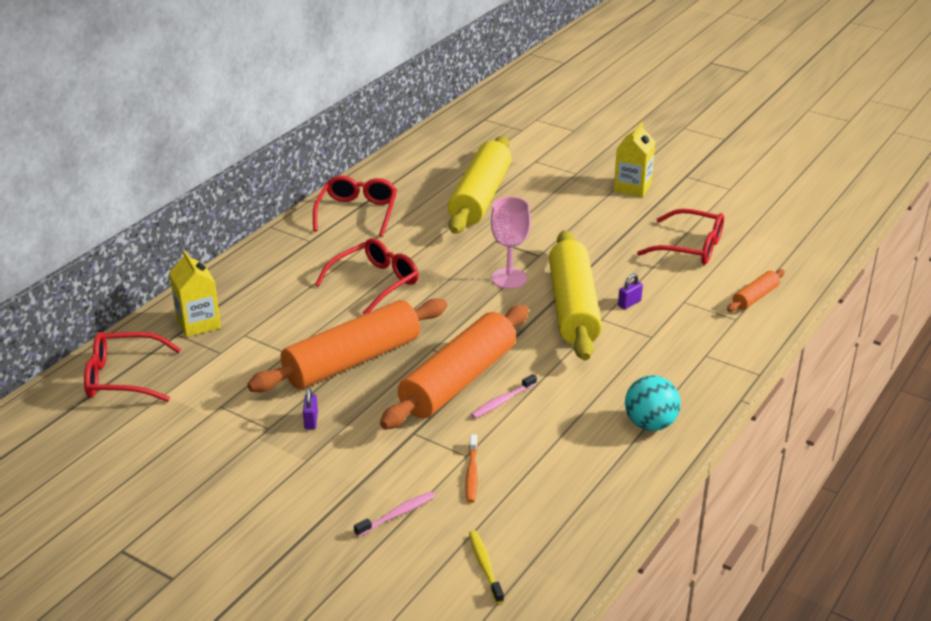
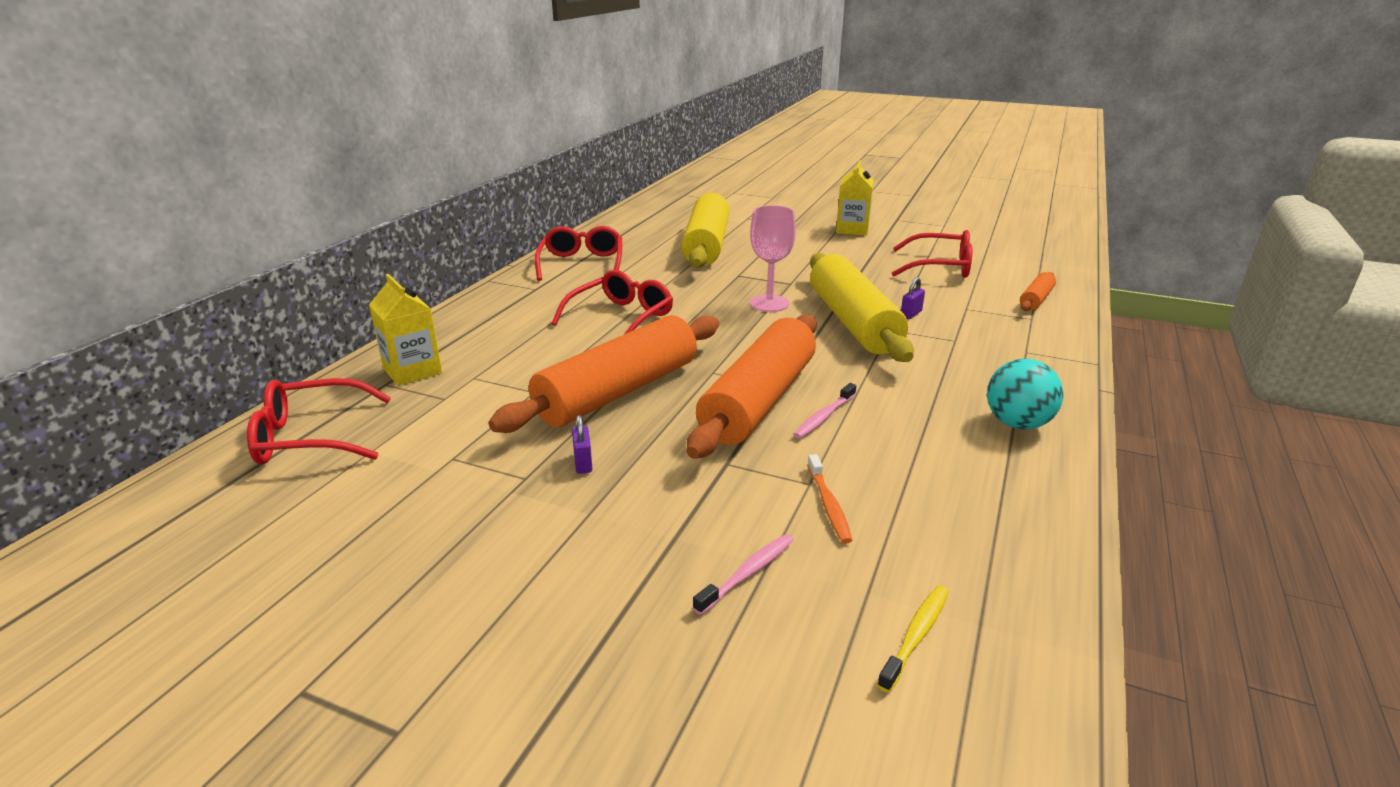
camera: 10 degrees left, 5 degrees down
(485, 566) = (916, 636): yellow toothbrush -> yellow toothbrush turned 60 degrees clockwise

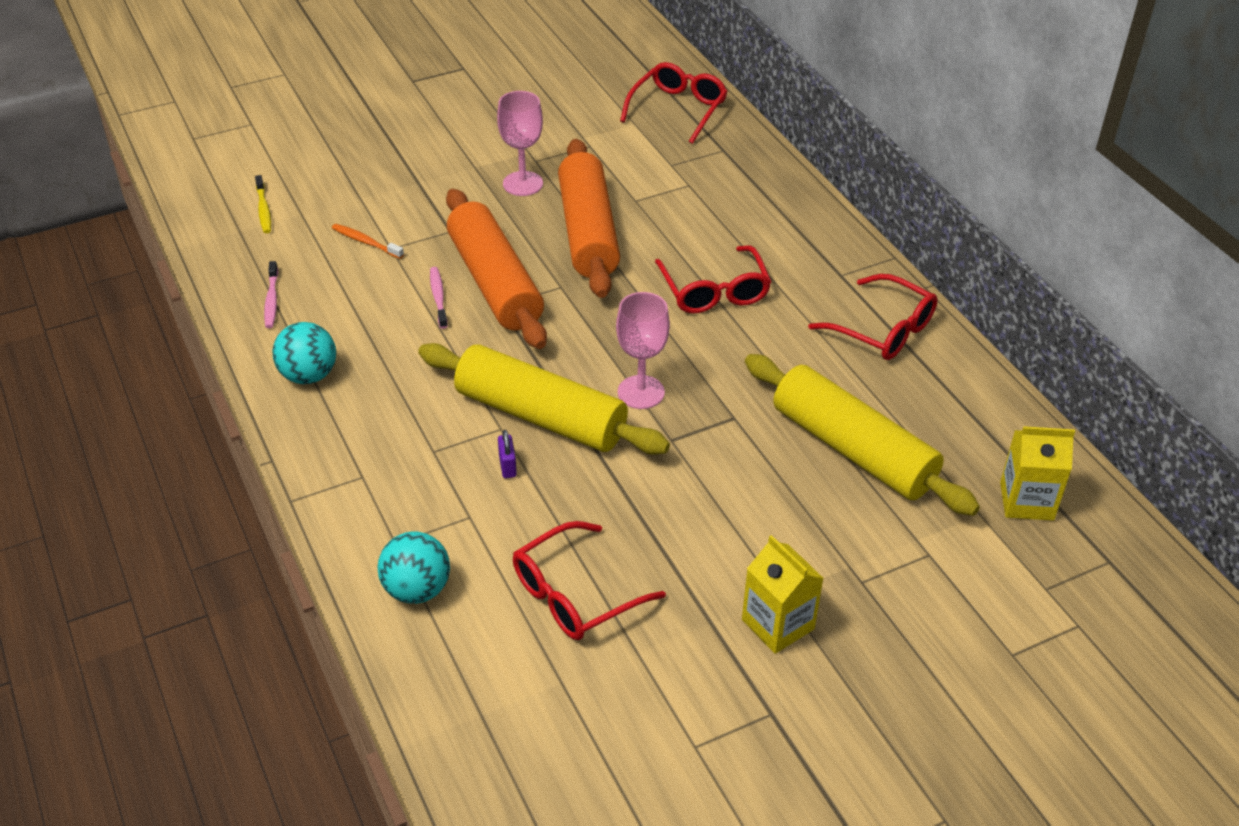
camera: 130 degrees right, 15 degrees up
(412, 371) = (731, 165): yellow carton -> yellow carton (1026, 501)
(583, 463) = (523, 184): purple padlock -> pink goblet
(748, 573) = (363, 189): pink toothbrush -> pink toothbrush (272, 300)
(1036, 299) = (417, 589): orange rolling pin -> turquoise ball

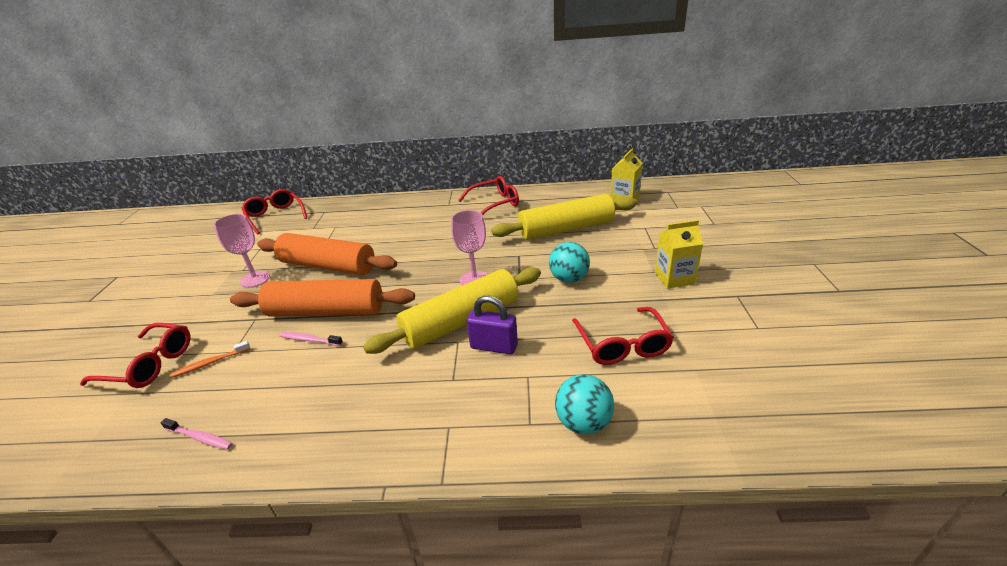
camera: 60 degrees left, 10 degrees down
(264, 209) = (90, 416): yellow toothbrush -> none
(308, 375) = (311, 434): turquoise ball -> turquoise ball (569, 279)
(507, 466) = (494, 346): purple padlock -> purple padlock, size x1.86
(714, 291) = (422, 239): red glasses -> red glasses (150, 364)

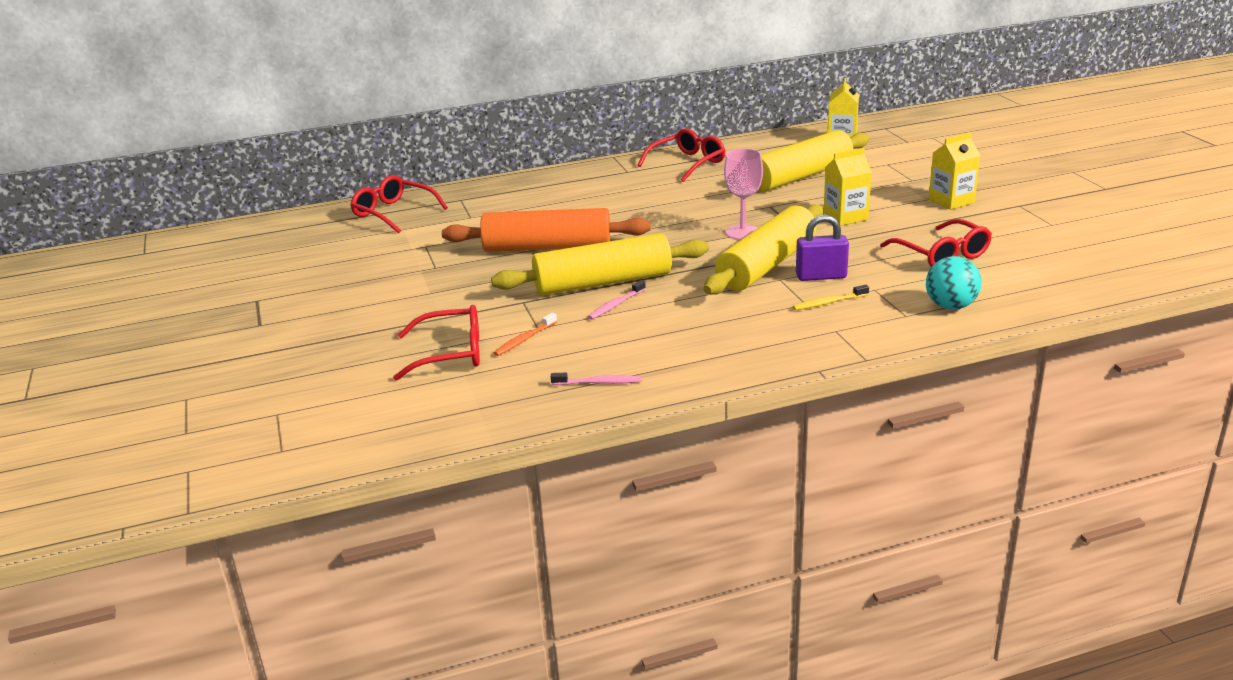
camera: 20 degrees left, 5 degrees down
(255, 279) = (467, 272): pink goblet -> none
(309, 340) = (616, 305): pink toothbrush -> pink toothbrush turned 45 degrees counterclockwise
(326, 311) = (603, 282): orange rolling pin -> yellow rolling pin
(473, 384) = (828, 303): none -> yellow toothbrush
(569, 279) = (845, 217): turquoise ball -> yellow carton

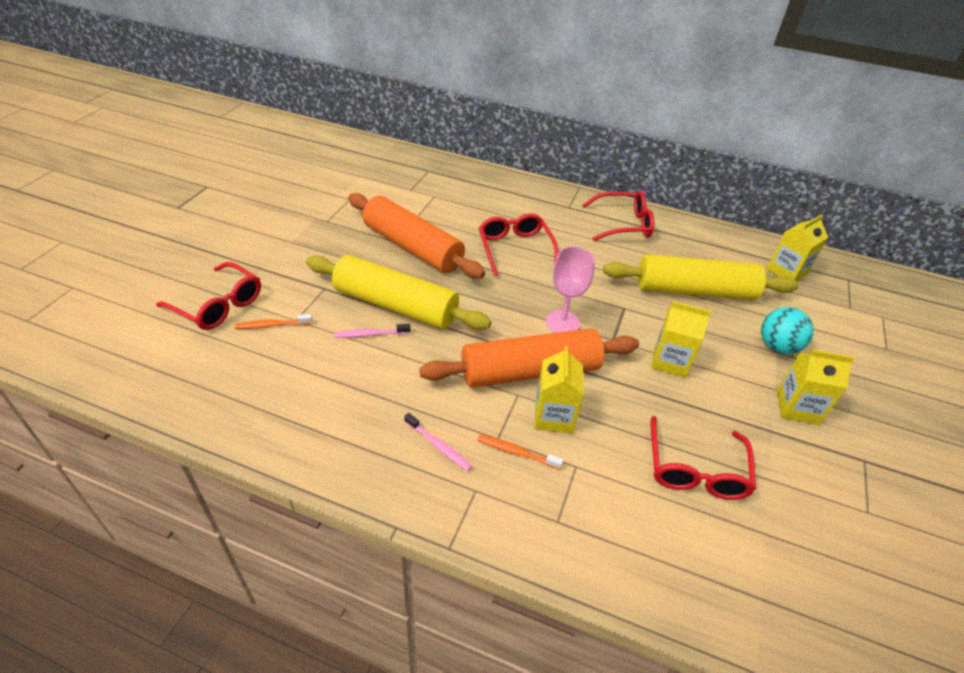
camera: 35 degrees right, 15 degrees up
(393, 213) = (375, 159): red glasses -> red glasses (515, 248)
(599, 383) = (246, 405): pink toothbrush -> pink toothbrush (439, 446)
(767, 265) = (530, 371): yellow rolling pin -> orange rolling pin
(821, 276) = (553, 416): purple padlock -> yellow carton
(828, 303) = (516, 452): yellow toothbrush -> orange toothbrush
(950, 306) = (613, 543): turquoise ball -> turquoise ball (777, 347)

